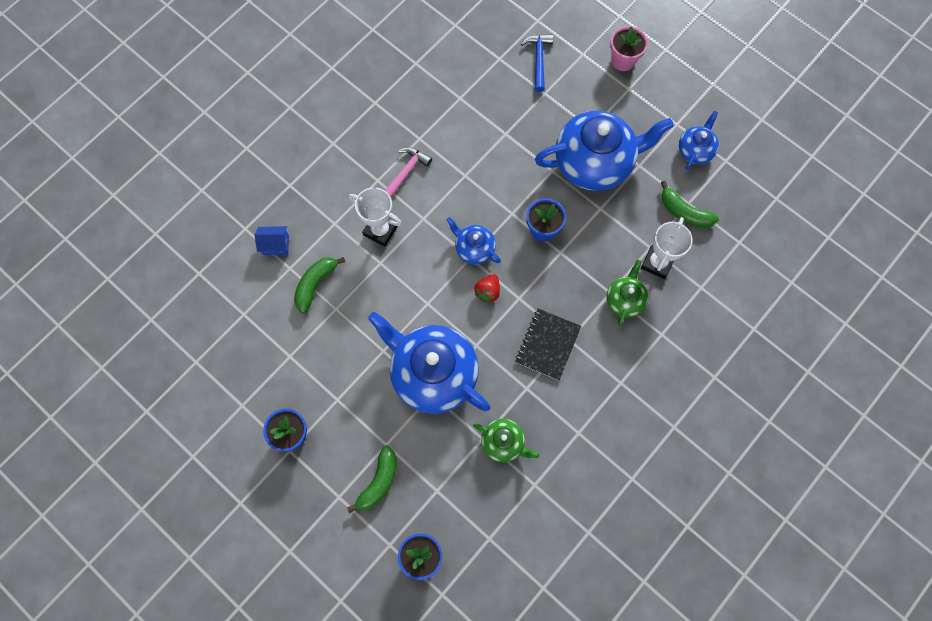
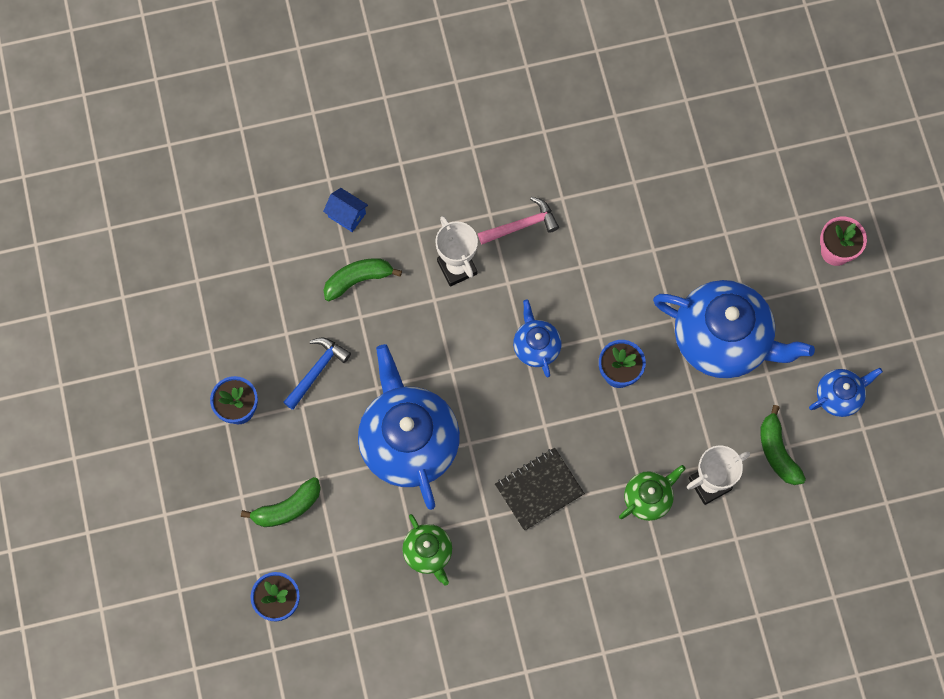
camera: 35 degrees right, 0 degrees up
(488, 291) = (518, 398): red strawberry -> none
(538, 60) = (746, 193): blue hammer -> blue hammer (317, 370)

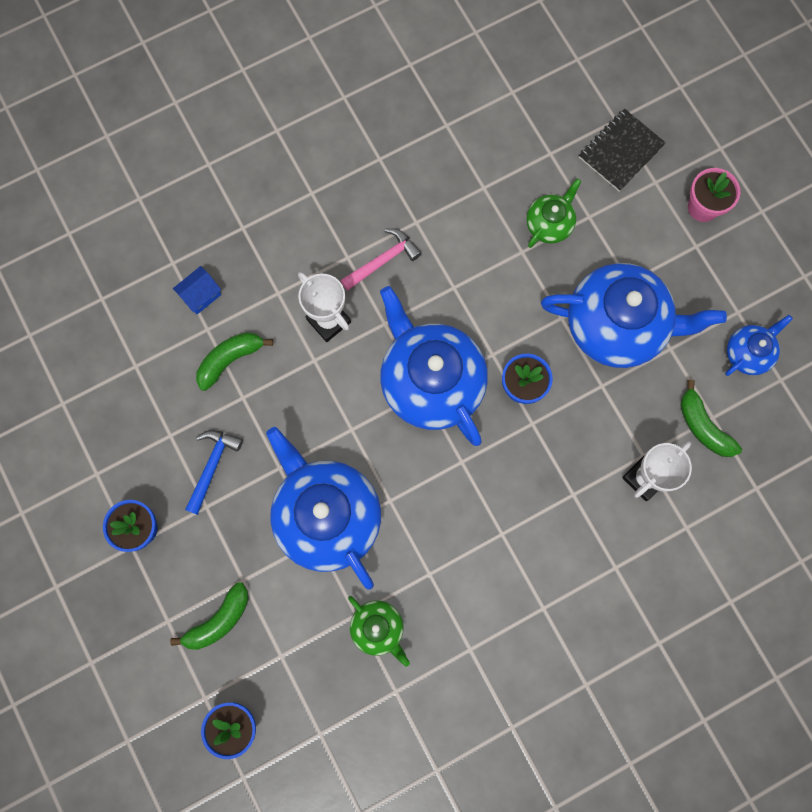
camera: 15 degrees left, 5 degrees up
(347, 215) = (201, 295): blue house -> blue house turned 60 degrees counterclockwise
(536, 346) = (431, 382): blue teapot -> blue teapot, size x2.06
(539, 489) = (474, 530): black notebook -> black notebook (621, 151)
(648, 498) = (587, 509): green teapot -> green teapot (549, 224)

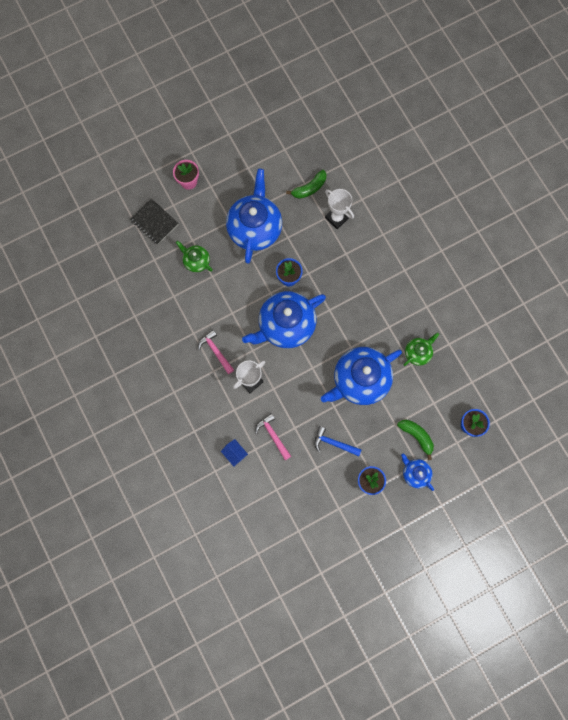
camera: 90 degrees left, 0 degrees up
(230, 359) = (273, 435): green banana -> pink hammer
(748, 353) = (270, 164): blue teapot -> blue teapot (415, 473)

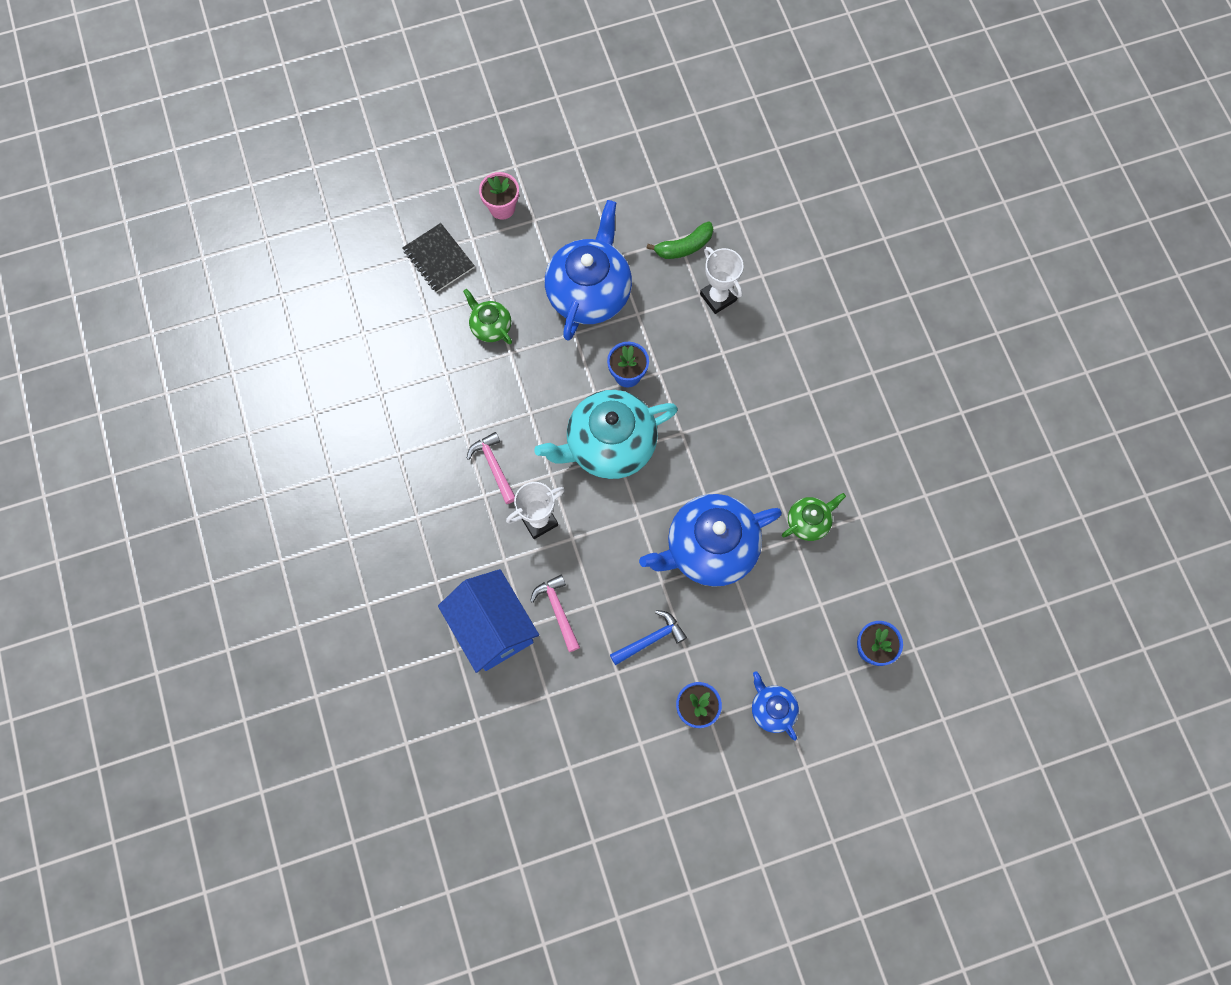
camera: 10 degrees right, 5 degrees down
(235, 453) = (493, 628): blue house -> blue house, size x2.36
(286, 325) = (609, 445): blue teapot -> turquoise teapot
(333, 443) = (651, 639): blue hammer -> blue hammer turned 120 degrees clockwise
(416, 436) = (784, 651): green banana -> none

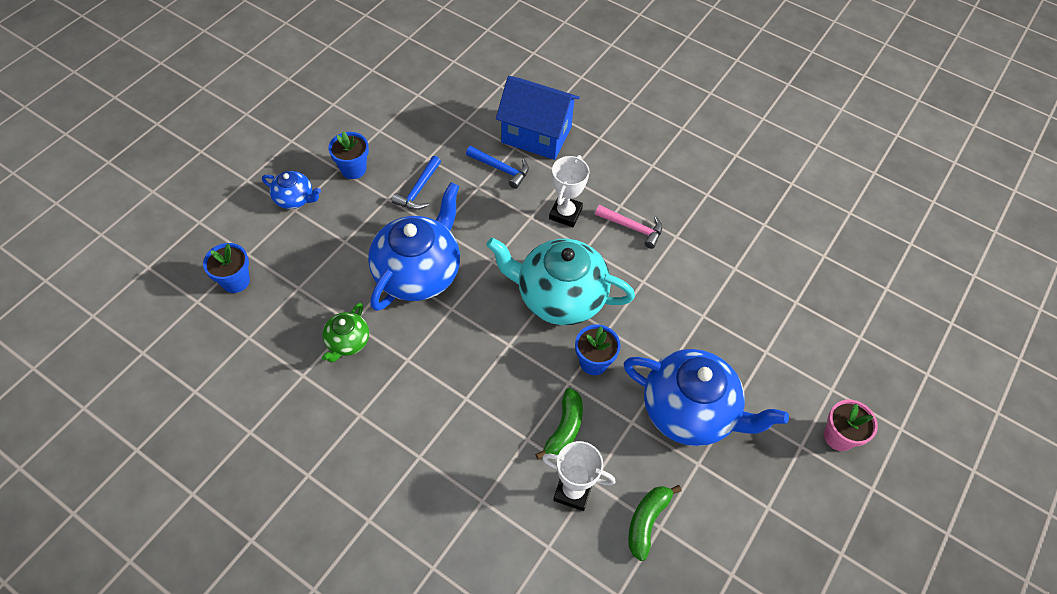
camera: 140 degrees right, 15 degrees down
(438, 259) = (837, 352): black notebook -> none
(490, 326) = (739, 325): green teapot -> none
(557, 610) = (501, 169): pink hammer -> blue hammer
(589, 292) = (689, 411): blue teapot -> blue teapot turned 45 degrees counterclockwise
(609, 445) = (559, 297): turquoise teapot -> turquoise teapot turned 105 degrees counterclockwise
(690, 341) = (564, 429): none -> green banana

